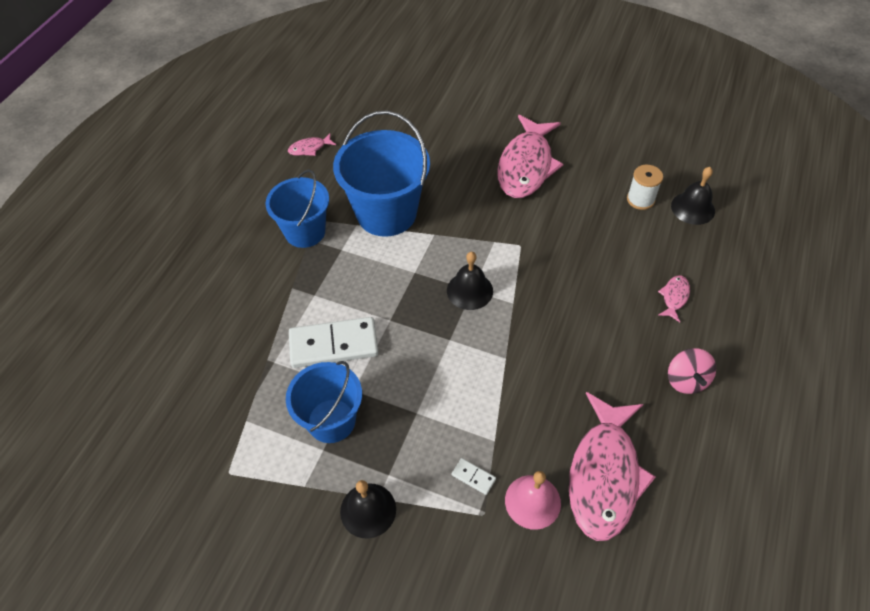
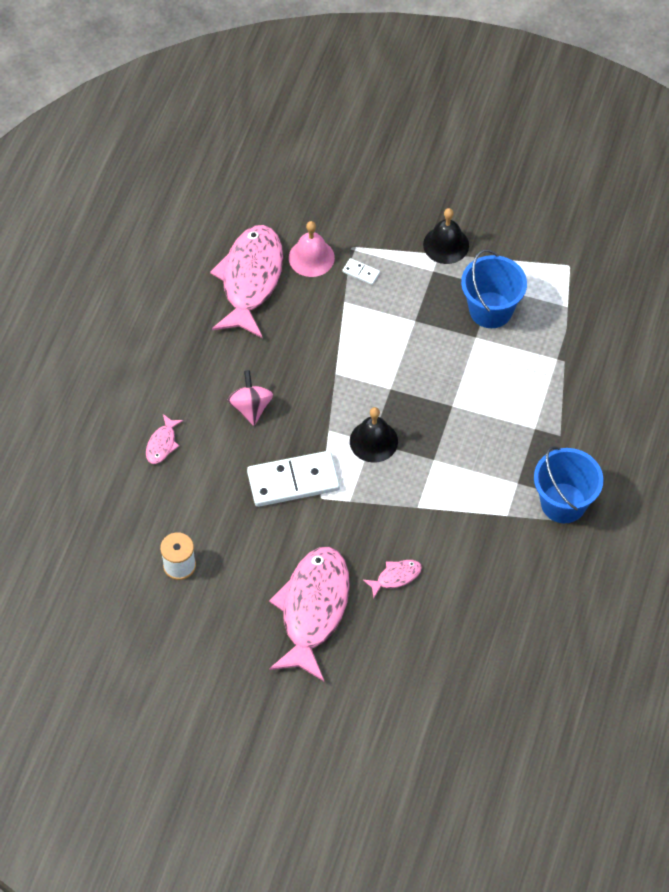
camera: 175 degrees right, 5 degrees up
(309, 148) = (588, 625): pink fish -> pink fish (396, 577)
(334, 345) = (503, 377): white domino -> white domino (293, 481)
(386, 213) = (475, 532): blue bucket -> none
(686, 380) = (166, 361): pink spinning top -> pink spinning top (251, 407)
(693, 208) = (120, 556): black bell -> none

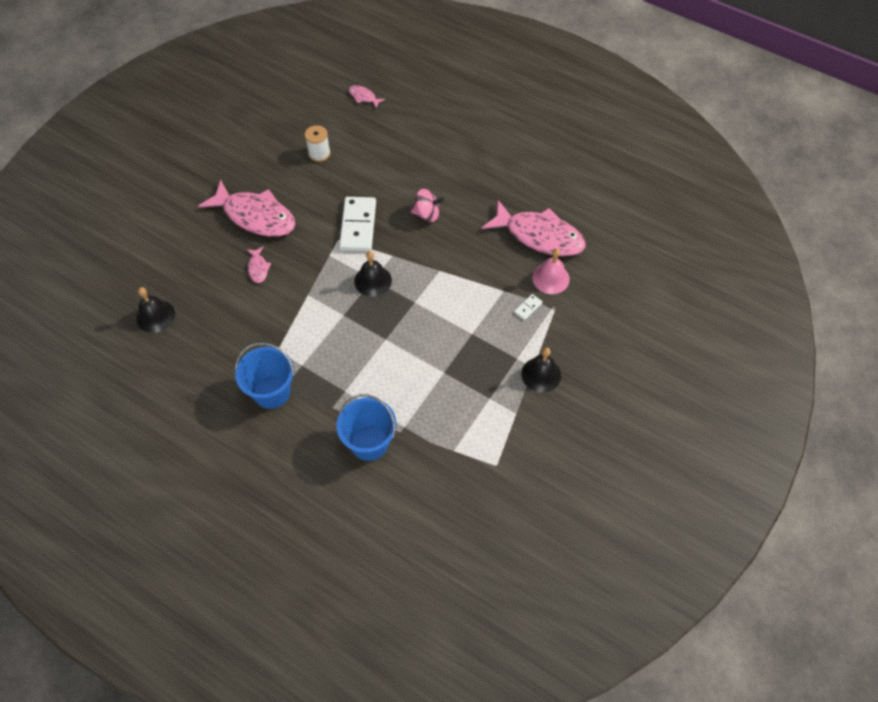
camera: 105 degrees right, 0 degrees up
(162, 444) = (414, 160): pink fish -> pink fish (363, 97)
(490, 310) = (466, 390): blue bucket -> blue bucket (369, 442)
(507, 672) = (155, 316): none -> black bell

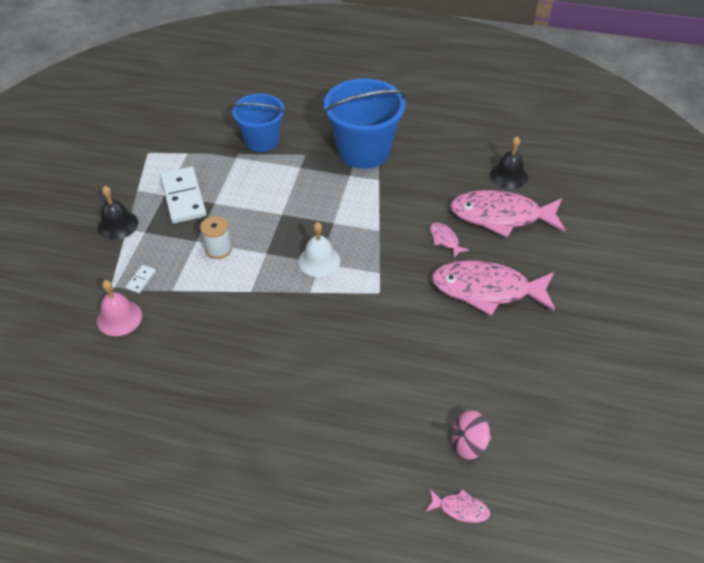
camera: 160 degrees right, 10 degrees down
(271, 392) = (363, 151): blue bucket -> blue bucket, size x1.51
(319, 153) = (466, 392): white spool -> white spool (218, 249)
(358, 226) = (364, 313): white domino -> white domino (183, 197)
(373, 280) = (319, 261): black bell -> white bell
(427, 214) = (289, 351): pink spinning top -> pink spinning top (468, 444)
(539, 236) = (140, 364): pink fish -> pink fish (501, 216)

